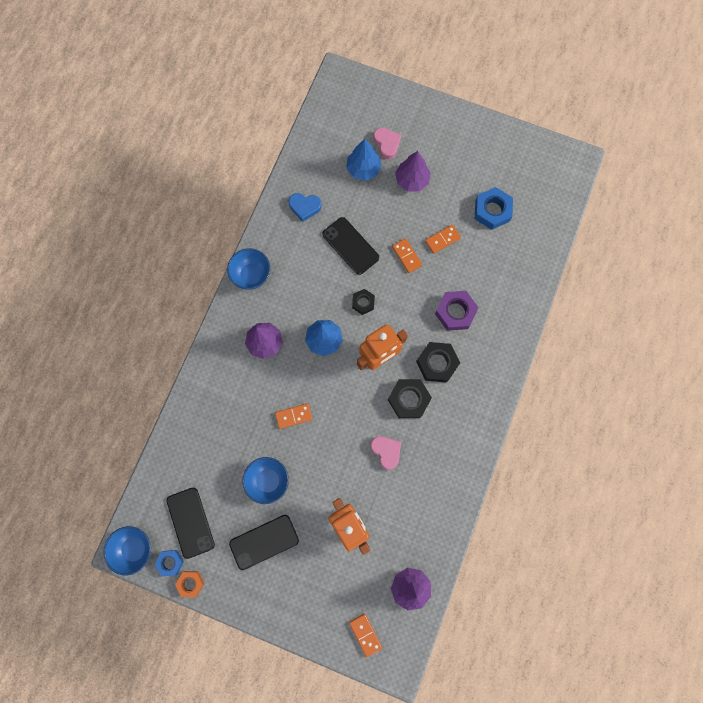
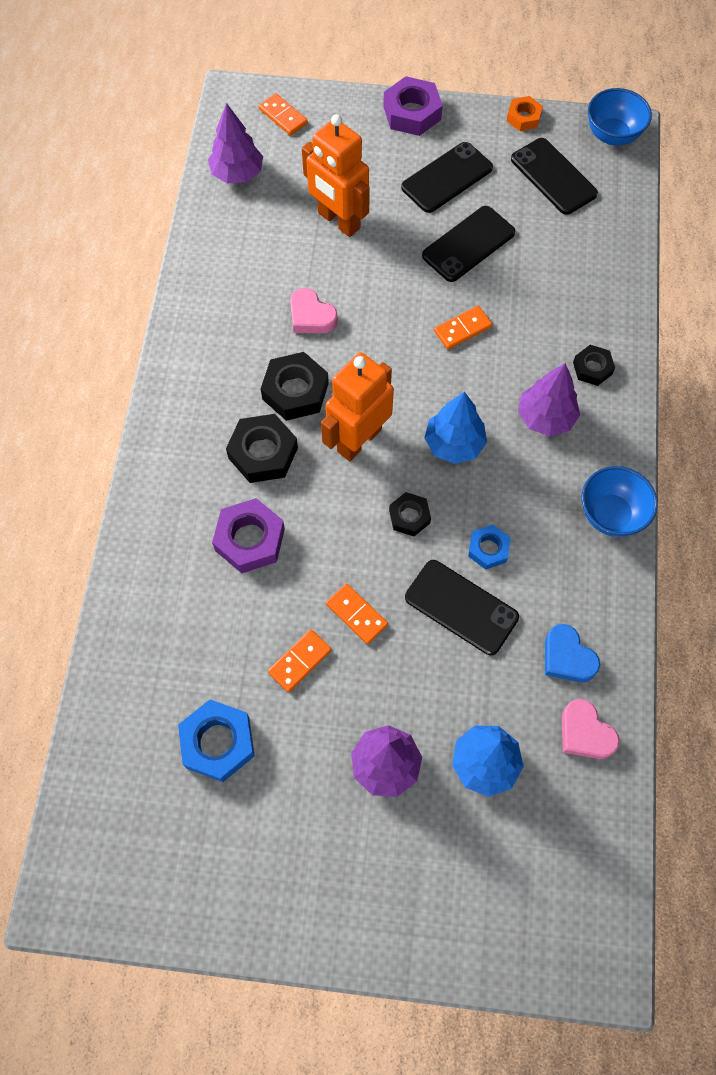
camera: 165 degrees right, 10 degrees down
(170, 562) = (559, 132): blue nut -> blue nut (488, 549)
(224, 367) = (592, 368): none -> black nut
(268, 480) = (468, 244): blue bowl -> black phone
(269, 611) = (412, 113): none -> purple nut
(305, 207) = (567, 657): blue heart -> blue heart turned 120 degrees counterclockwise
(387, 144) = (455, 831): pink heart -> pink heart (585, 733)

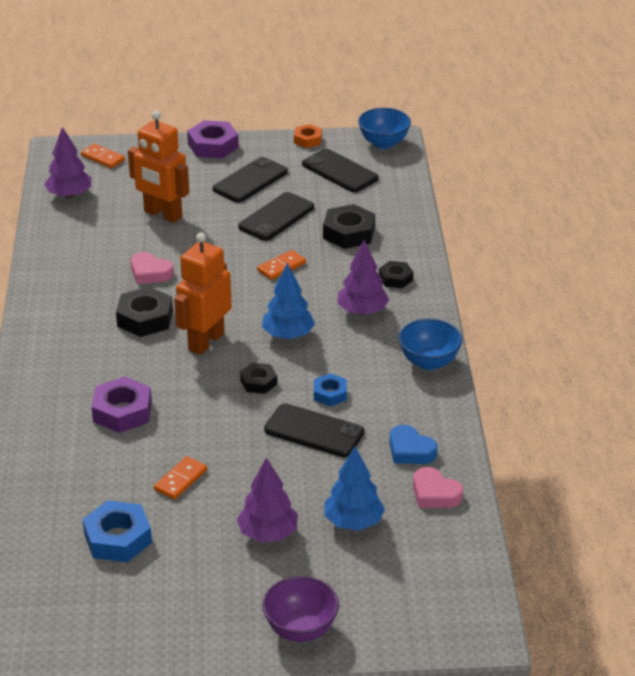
camera: 10 degrees left, 30 degrees down
(263, 453) = (124, 358): black nut -> black nut (349, 233)
(356, 614) = (224, 446): orange domino -> none
(400, 924) = (300, 629): none -> purple bowl

